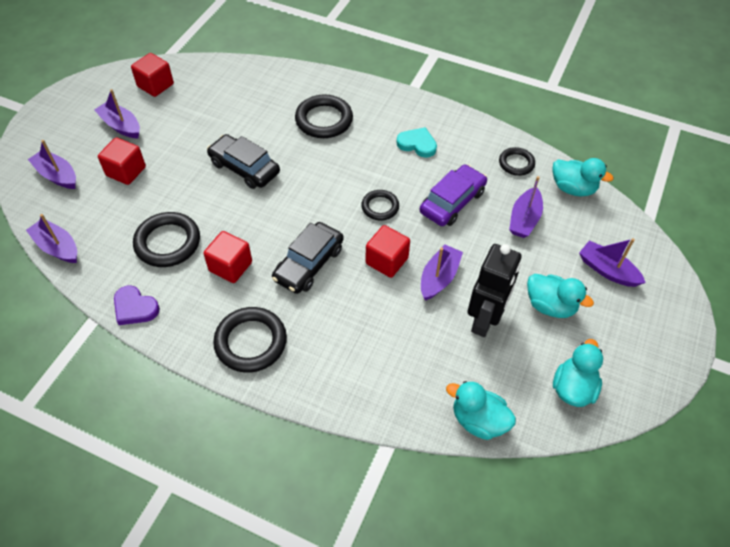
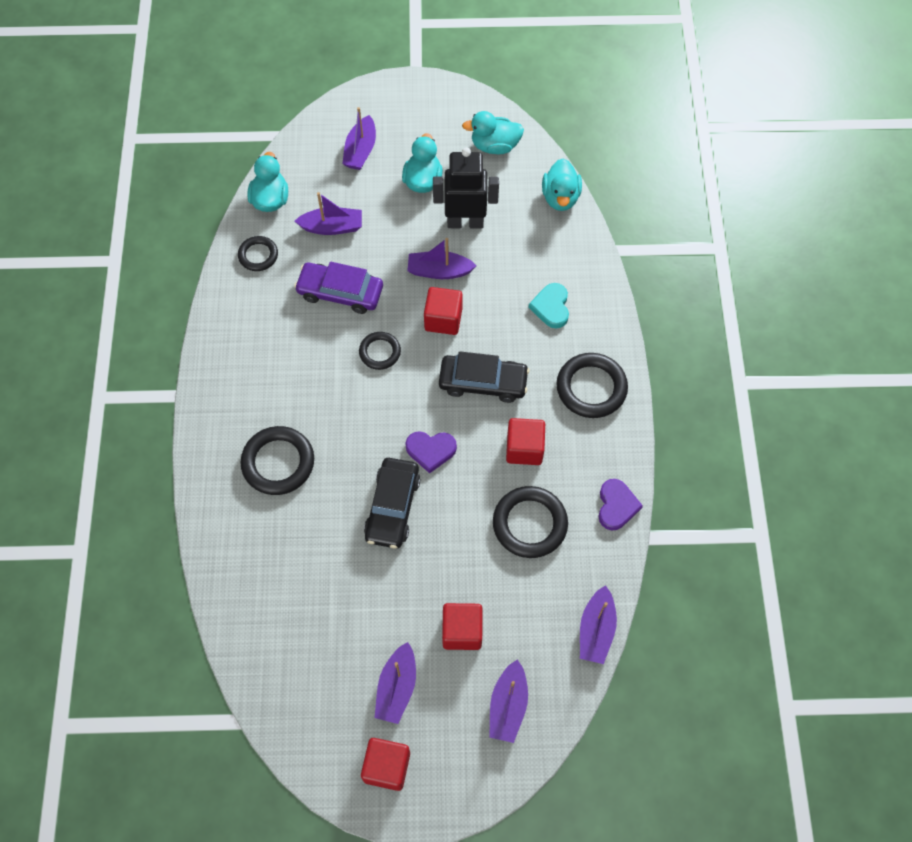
camera: 115 degrees left, 10 degrees up
(155, 85) = (307, 694): red cube -> red cube (387, 767)
(272, 206) = (430, 450): none -> purple heart
(417, 144) = (273, 353): turquoise heart -> turquoise heart (551, 307)

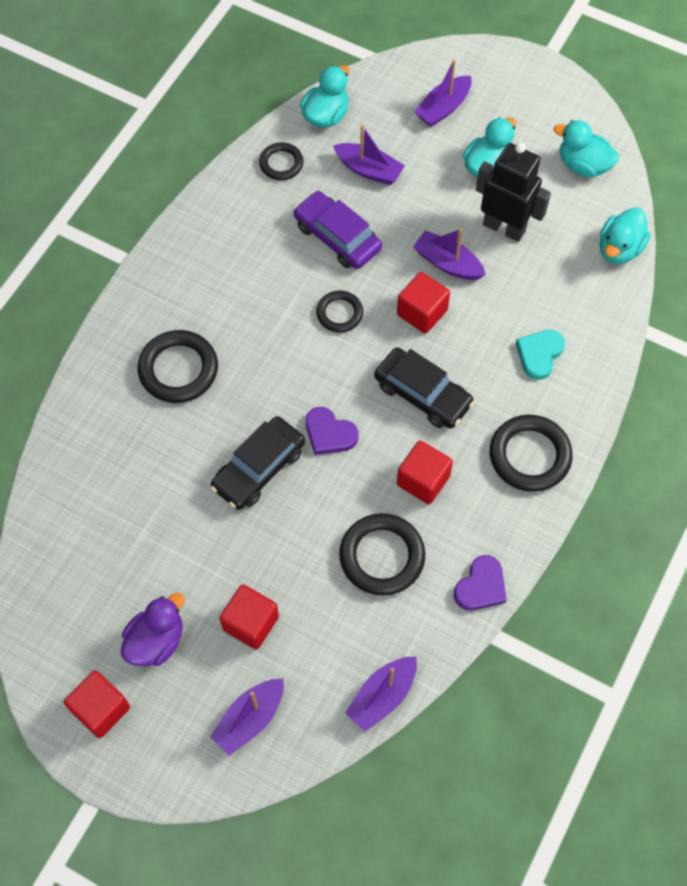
camera: 30 degrees right, 0 degrees up
(397, 687) = (156, 641): purple boat -> purple duck

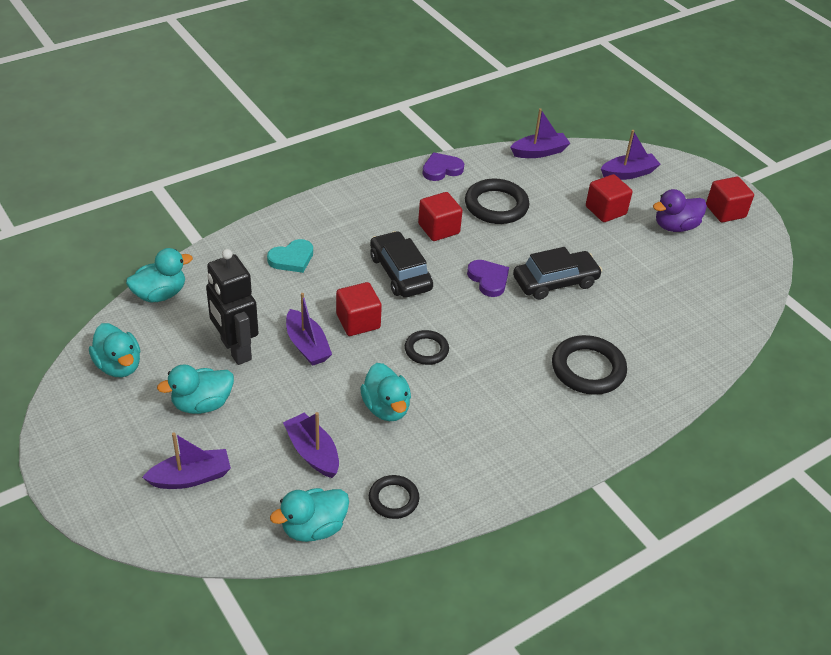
camera: 155 degrees left, 20 degrees down
(337, 237) = (386, 408): purple car -> turquoise duck
(529, 456) = (353, 211): black ring -> none

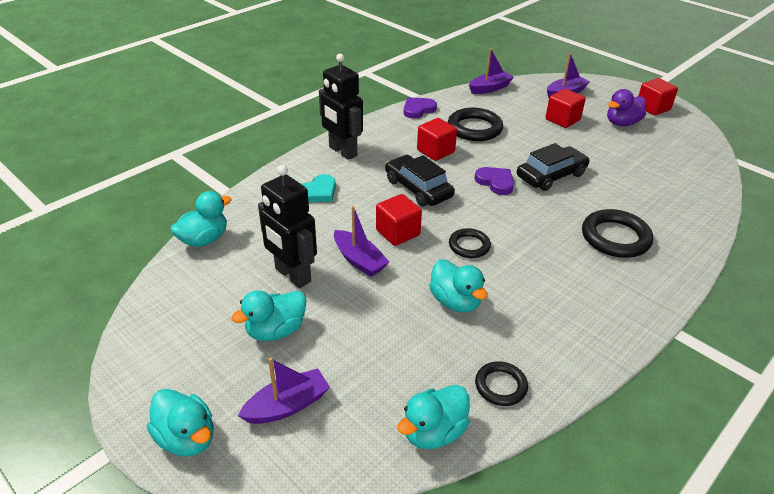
camera: 10 degrees left, 5 degrees down
(119, 366) = (180, 310): turquoise duck -> turquoise duck (187, 438)
(312, 452) = (402, 356): purple boat -> none
(335, 212) = (342, 151): none -> black robot

